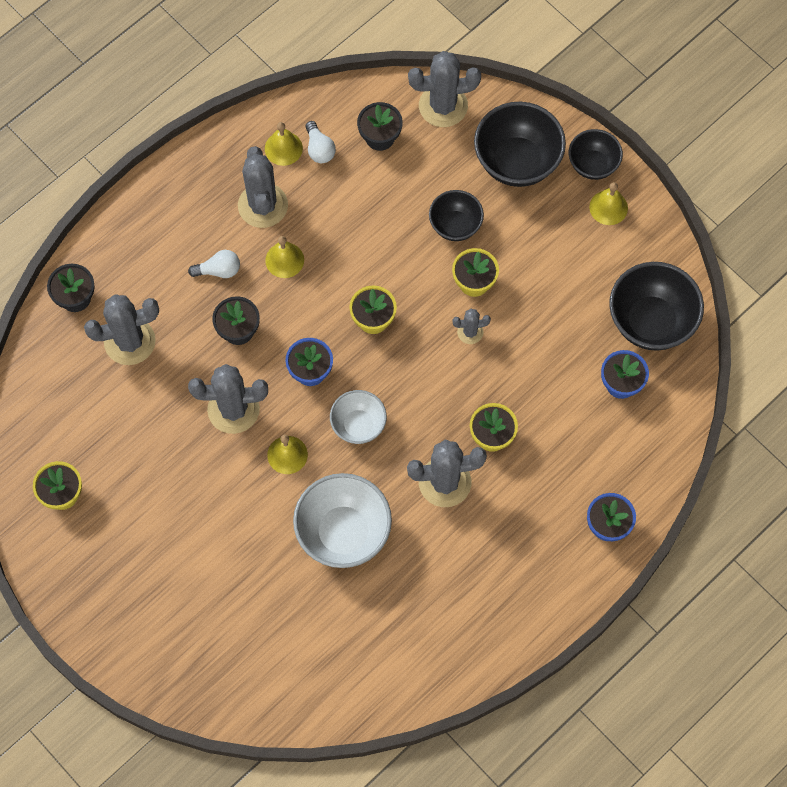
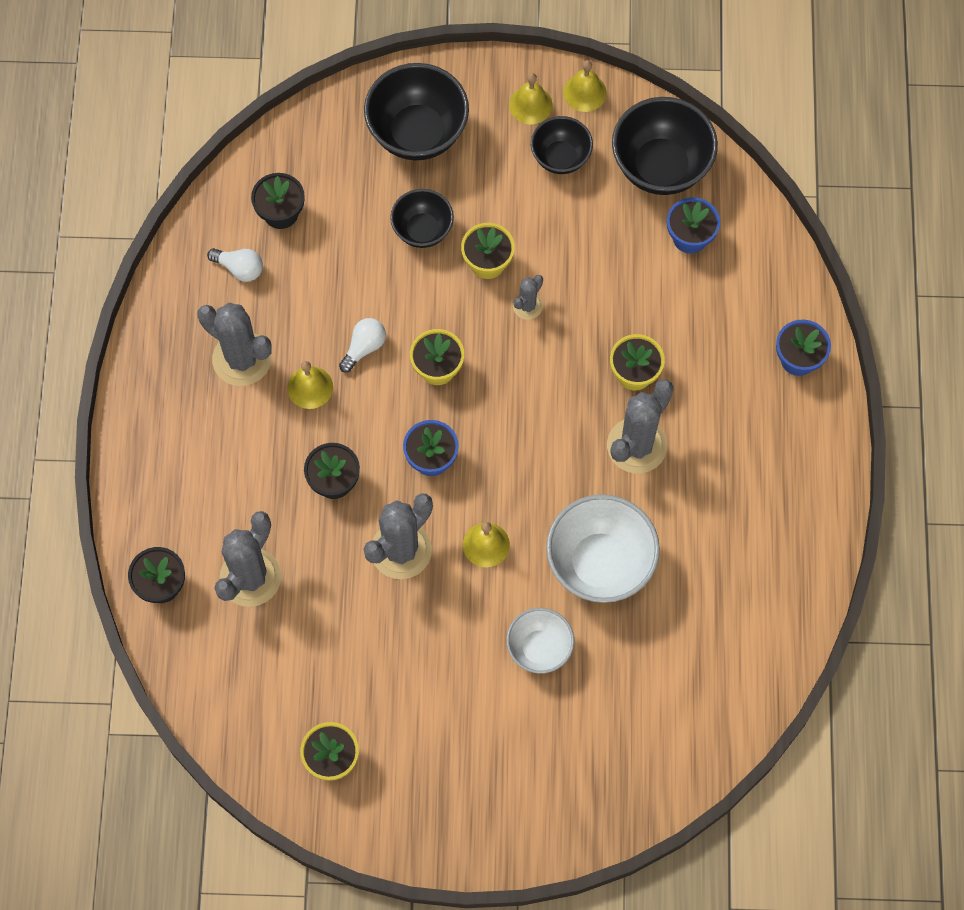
camera: 45 degrees left, 0 degrees up
(219, 270) = (263, 447): white light bulb -> white light bulb (364, 347)
(283, 148) = (207, 295): yellow bell -> yellow bell (584, 92)
(358, 425) = (518, 466): white bowl -> white bowl (539, 648)
(443, 106) = (306, 140): grey cactus -> none
(593, 165) = (481, 81): black bowl -> black bowl (560, 157)

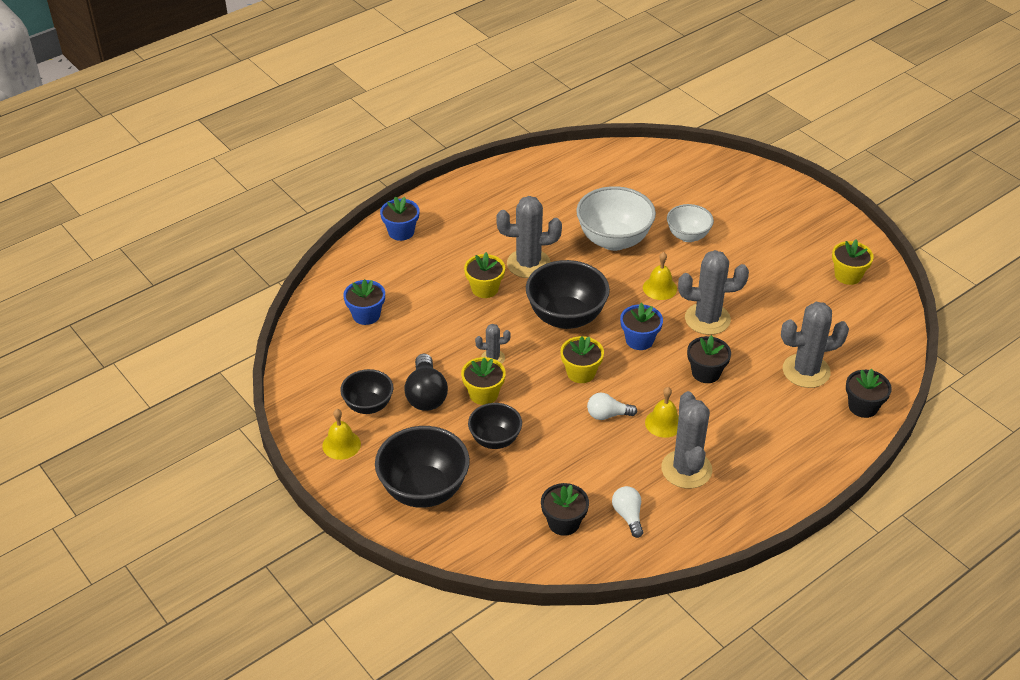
camera: 130 degrees left, 25 degrees down
(531, 214) = (426, 395): none -> black light bulb
(584, 92) = (304, 423): yellow bell -> none
(660, 167) = (327, 355): black bowl -> black bowl (566, 317)

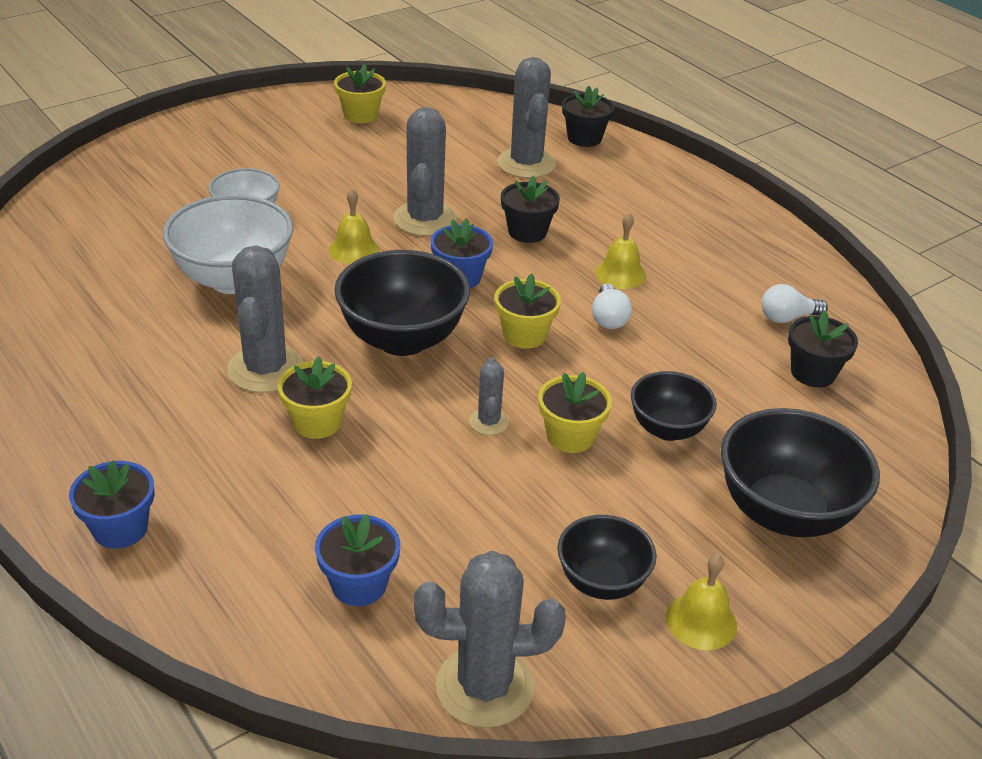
camera: 90 degrees left, 5 degrees down
(426, 395) = (573, 504): black light bulb -> none
(686, 469) = (699, 265): grey cactus -> grey cactus (484, 687)

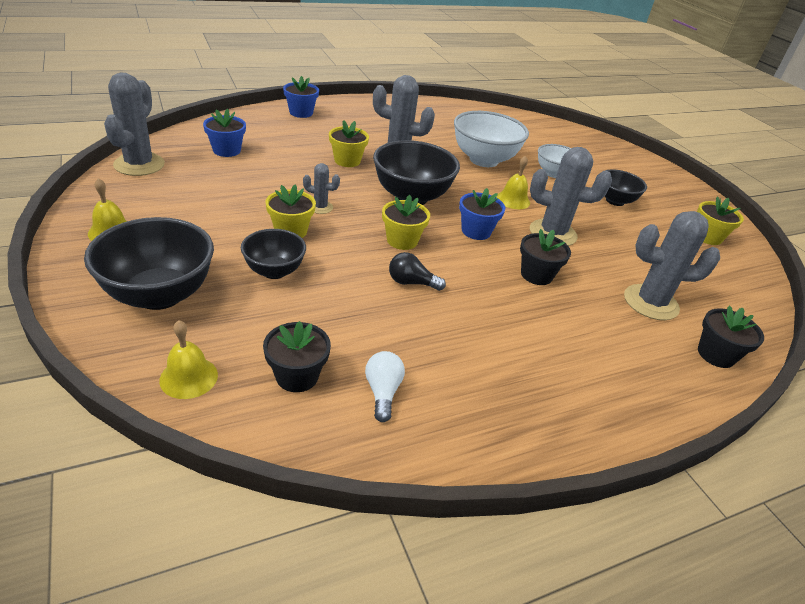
camera: 100 degrees right, 0 degrees up
(602, 582) = (169, 209): black bowl -> black bowl (615, 201)
(608, 318) = (411, 283): white light bulb -> black light bulb
(620, 274) = (471, 307): yellow bell -> yellow bell (189, 377)

